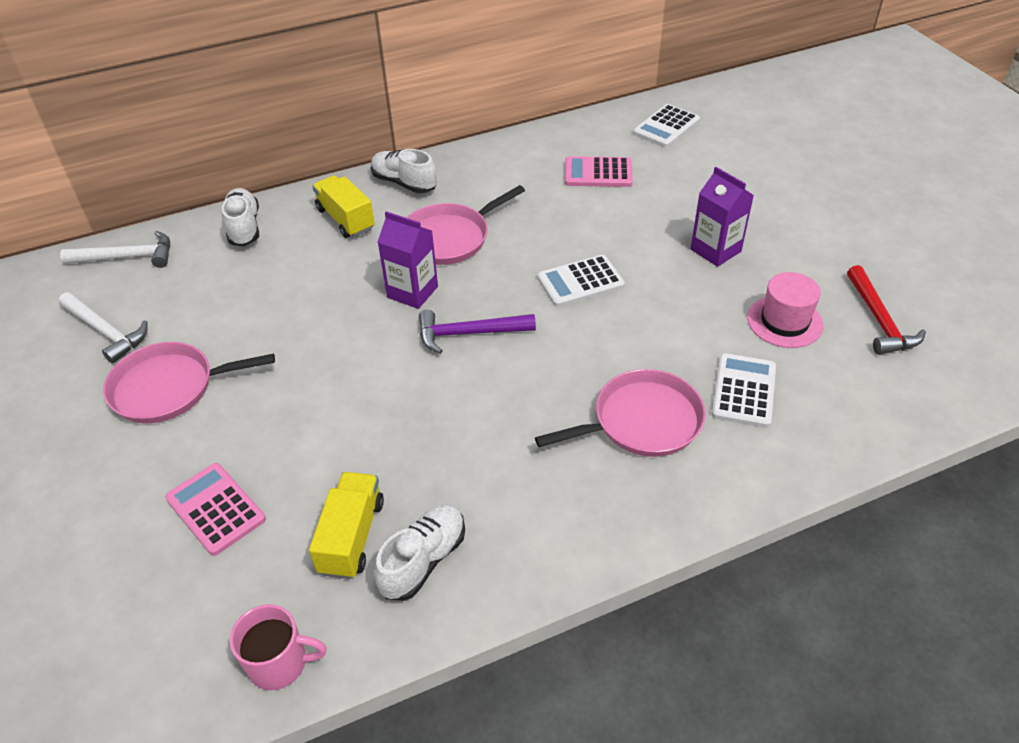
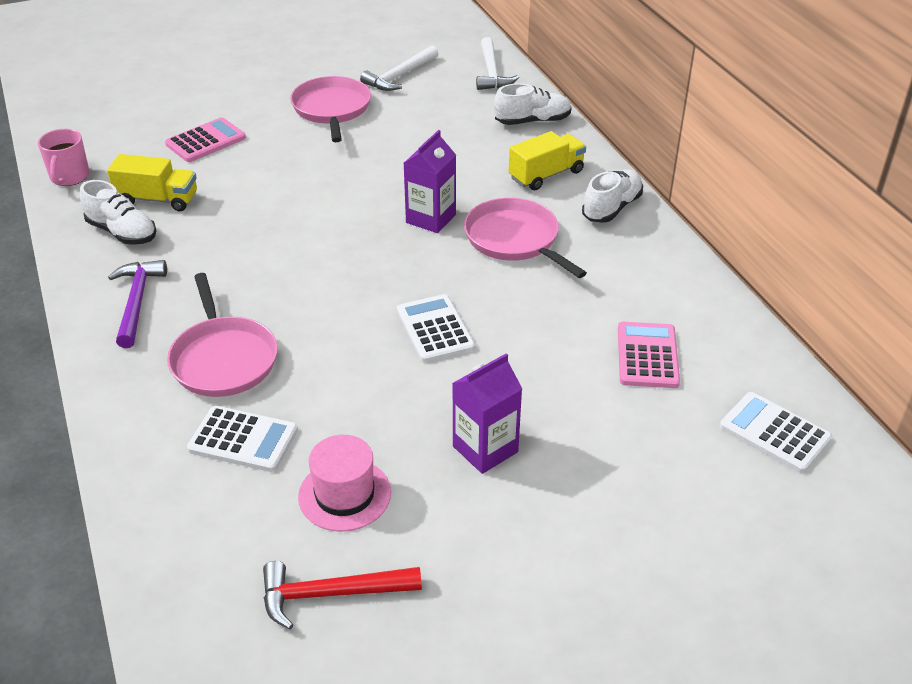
camera: 90 degrees right, 5 degrees down
(469, 333) = (366, 253): purple hammer -> purple hammer (137, 302)

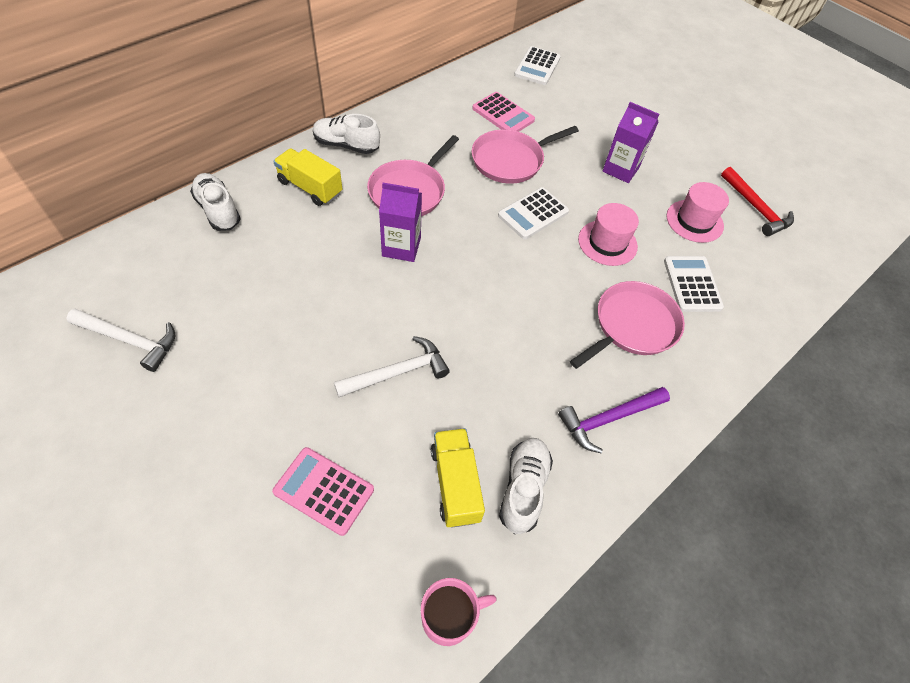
camera: 115 degrees left, 15 degrees up
(332, 109) = (222, 384): pink pan -> pink pan (510, 160)
(354, 382) = (607, 243): none -> pink hat
(491, 72) = (114, 260): white hammer -> white hammer (398, 372)
(647, 356) = (503, 114): pink calculator -> pink calculator turned 120 degrees counterclockwise

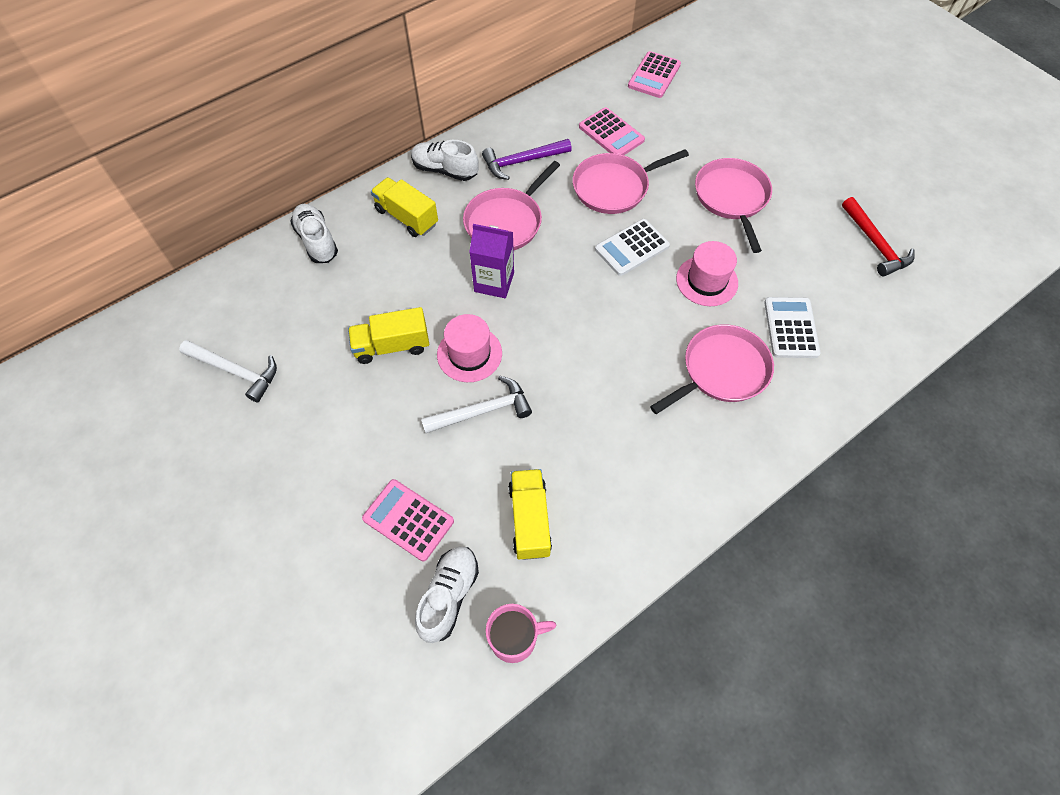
camera: 10 degrees right, 5 degrees up
(299, 310) = (392, 346): none -> yellow truck
(523, 489) = (593, 528): white shoe -> white shoe (449, 596)
(537, 67) = (654, 75): white calculator -> pink calculator
(608, 419) = (684, 465): purple hammer -> purple hammer (522, 161)
(620, 169) = (732, 198): purple carton -> pink pan
(694, 221) = (804, 258): pink hat -> pink hat (469, 354)

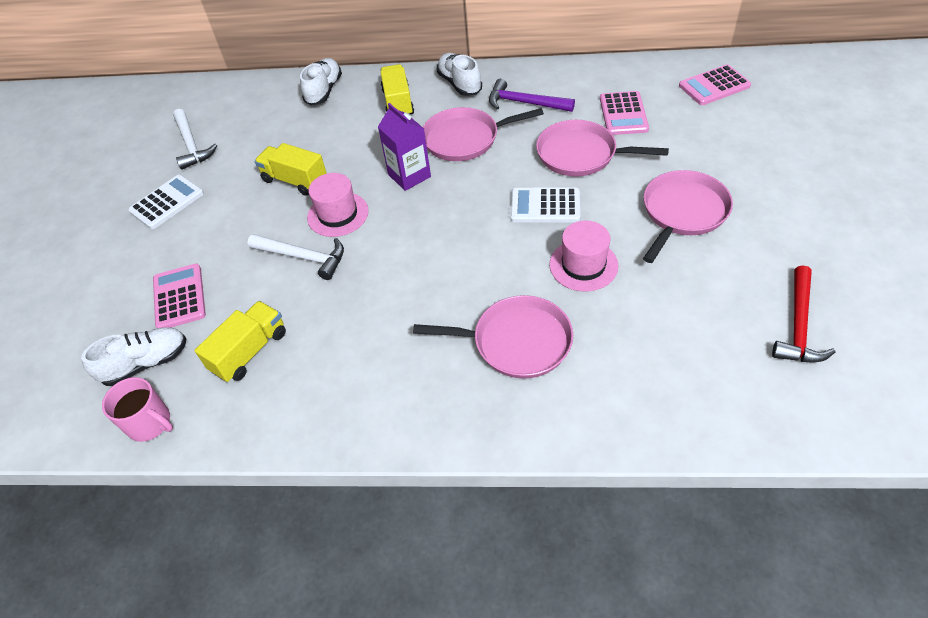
camera: 45 degrees right, 10 degrees down
(790, 328) = (622, 346): white calculator -> white calculator (167, 202)

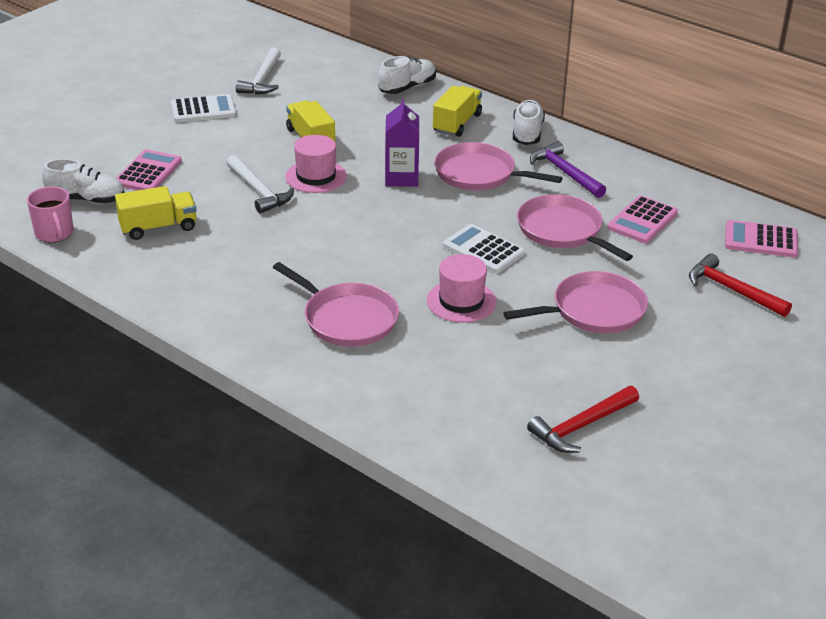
camera: 30 degrees right, 15 degrees down
(746, 137) = (732, 290): none -> red hammer

